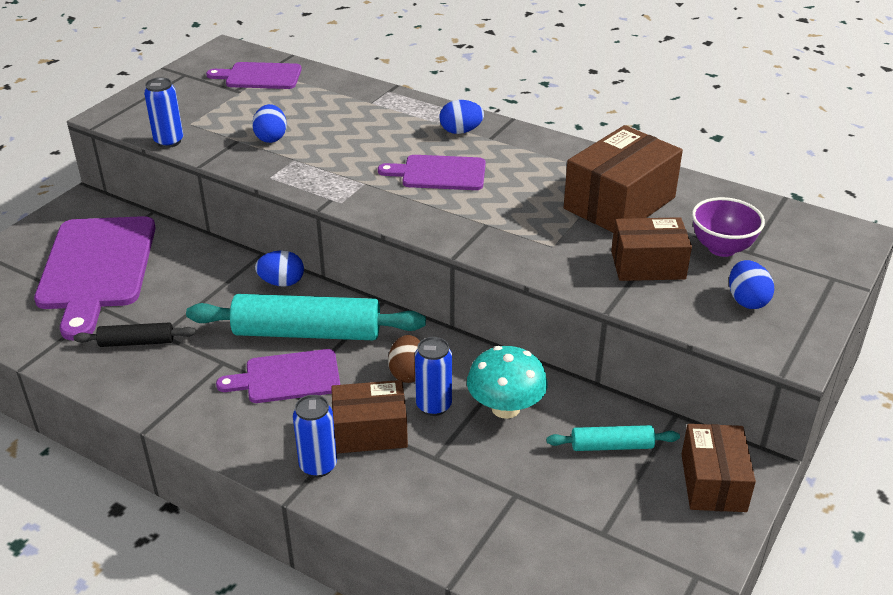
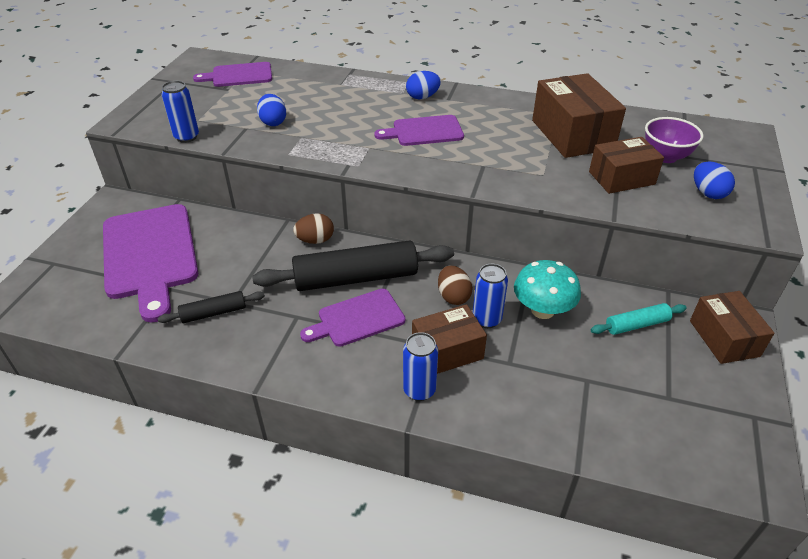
camera: 15 degrees left, 5 degrees up
(282, 282) = (315, 240): blue egg -> brown egg
(307, 332) = (356, 278): turquoise rolling pin -> black rolling pin
(619, 203) = (572, 134): brown box -> brown box turned 45 degrees counterclockwise

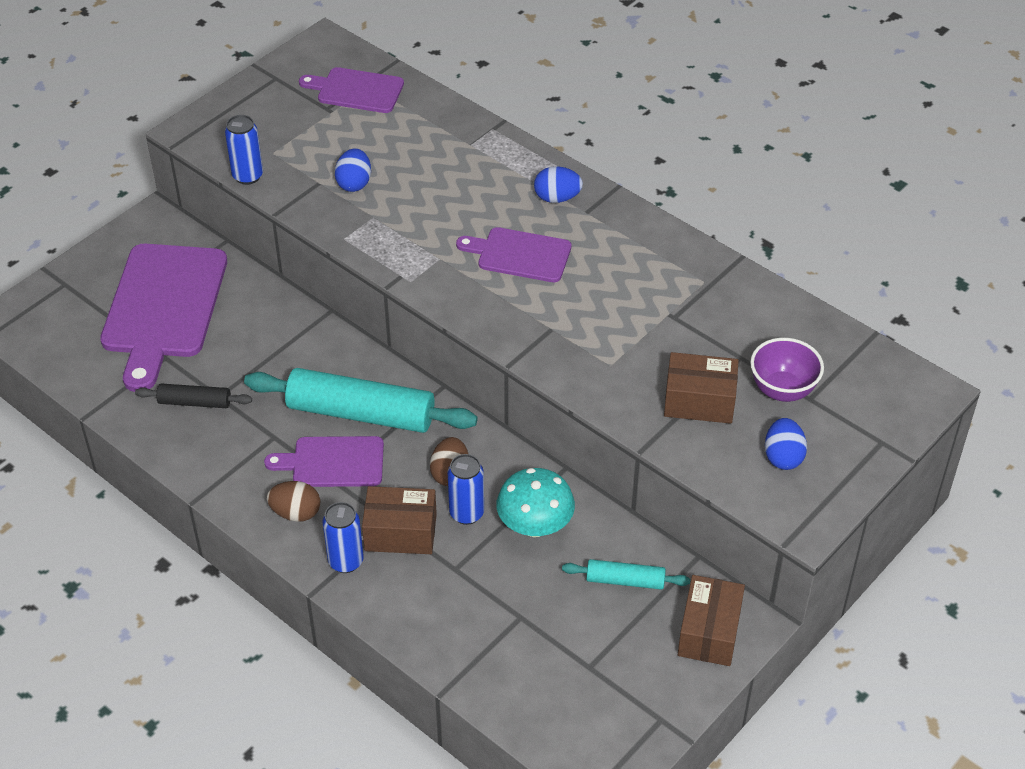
camera: 25 degrees right, 5 degrees up
(315, 240) = (345, 349): brown egg -> brown egg (296, 513)
(356, 278) = (361, 413): black rolling pin -> turquoise rolling pin
(572, 134) = (697, 318): brown box -> none

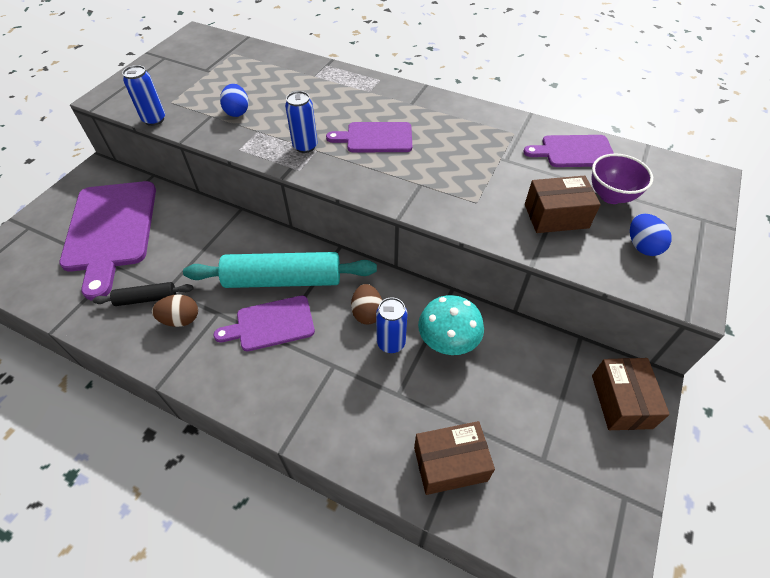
camera: 15 degrees left, 5 degrees up
(296, 513) = (250, 375): brown egg -> brown egg (181, 319)
(346, 561) = (304, 410): blue can -> blue can (305, 146)
(356, 90) = (224, 56): purple cutting board -> purple cutting board (574, 151)
(400, 532) = (343, 372): brown box -> brown box (450, 464)
(557, 198) = (387, 98): blue egg -> none
(625, 581) = (536, 372): turquoise rolling pin -> none

